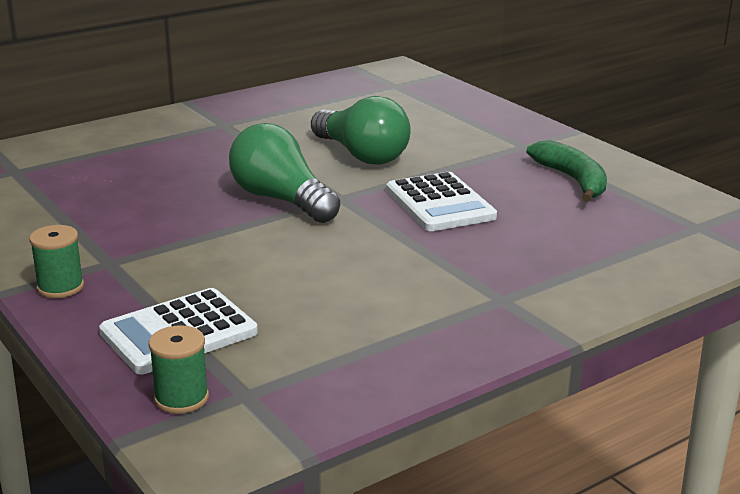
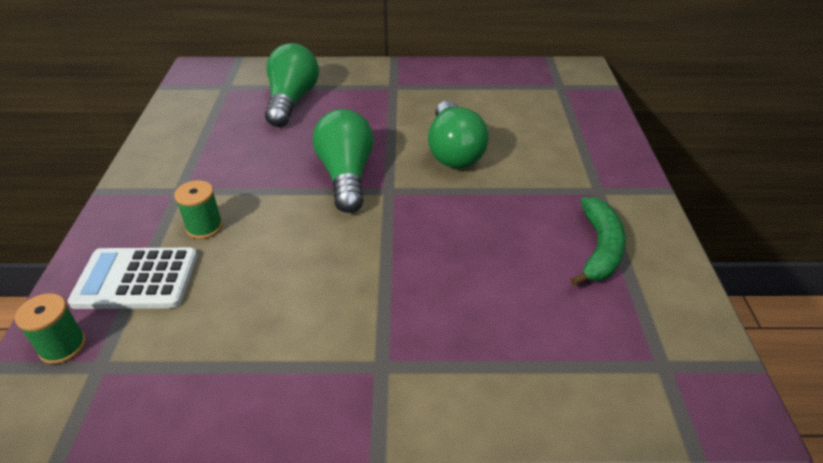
camera: 35 degrees right, 15 degrees up
(60, 287) = (128, 201): green spool -> green spool (204, 227)
(123, 162) = (292, 101): none -> green light bulb
(439, 204) = (454, 228): white calculator -> none

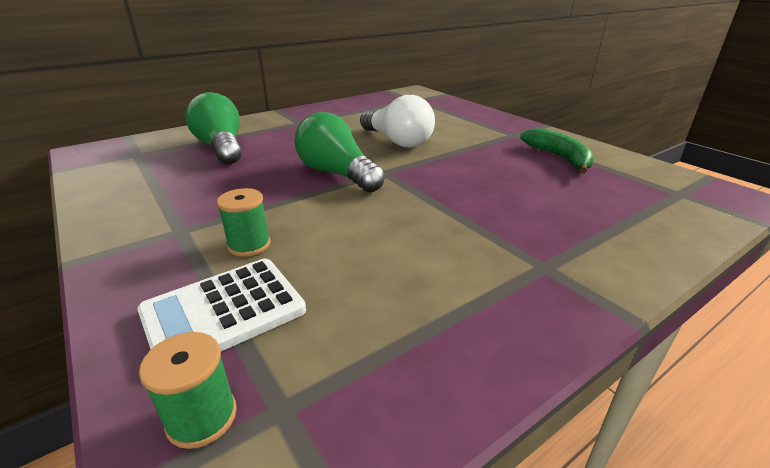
camera: 35 degrees left, 10 degrees down
(453, 151) = (397, 141): green light bulb -> white light bulb

